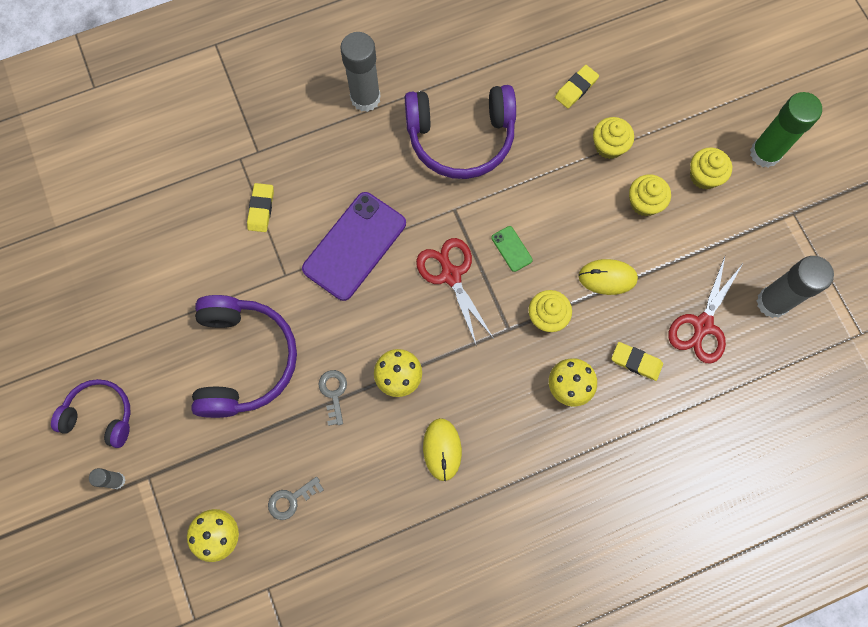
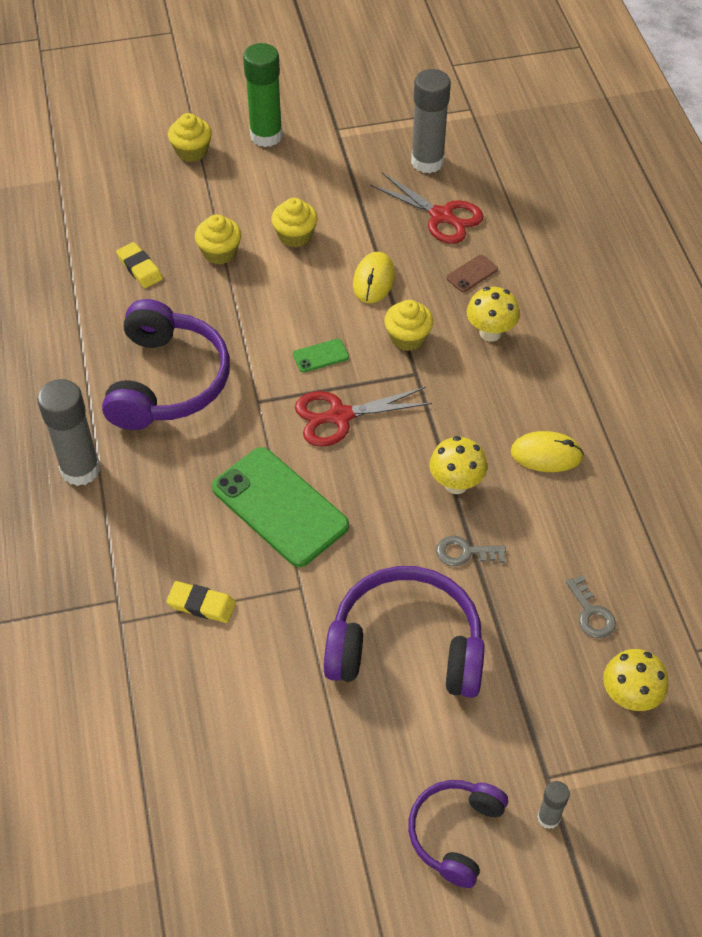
camera: 80 degrees left, 20 degrees down
(354, 246) = (280, 507): purple phone -> green phone
(636, 362) = (472, 274): yellow eraser -> brown phone
(704, 176) = (278, 184): yellow cupcake -> yellow cupcake (192, 151)

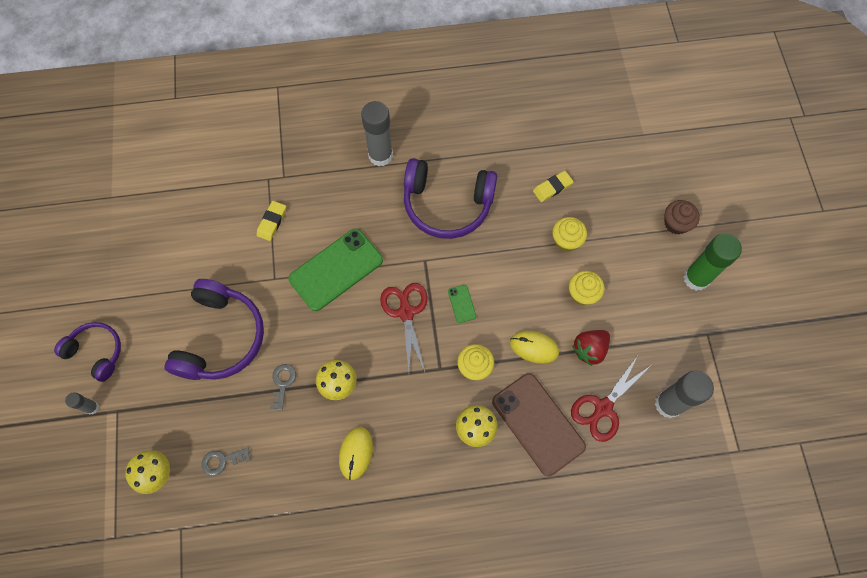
camera: 95 degrees right, 15 degrees up
(192, 151) = (676, 223): yellow cupcake -> brown cupcake
(369, 229) = (589, 349): none -> red strawberry
(472, 274) = (538, 424): brown phone -> brown phone, size x2.40

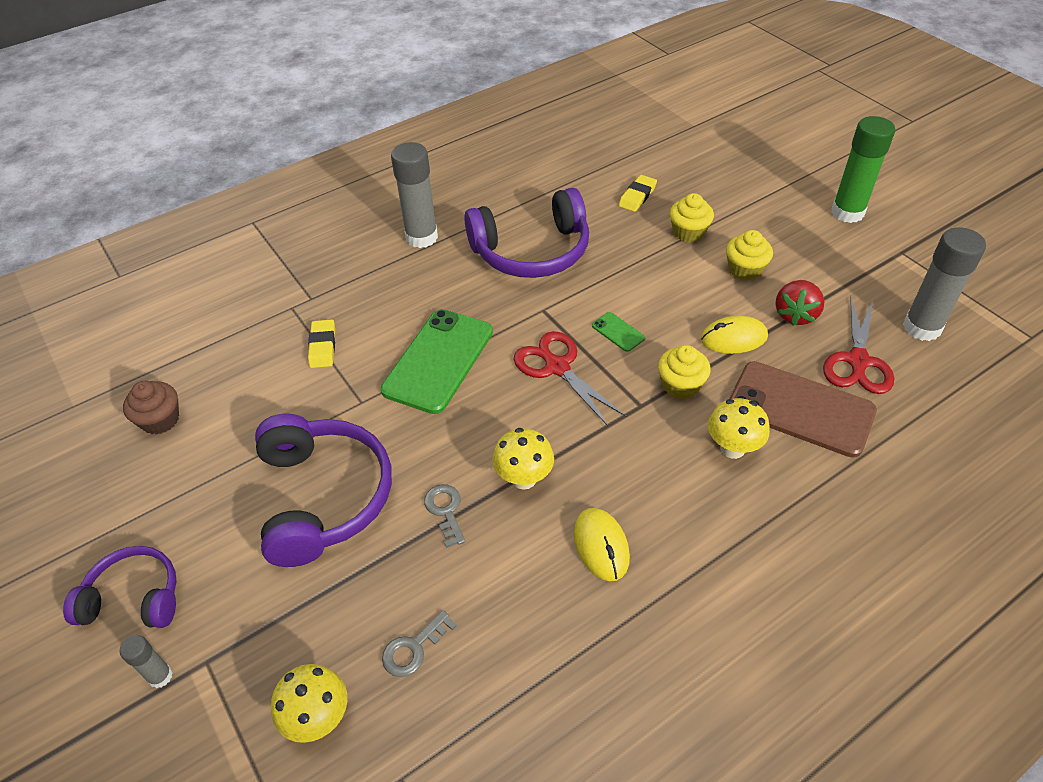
camera: 25 degrees left, 20 degrees down
(676, 223) = (787, 178): brown cupcake -> brown cupcake (160, 420)

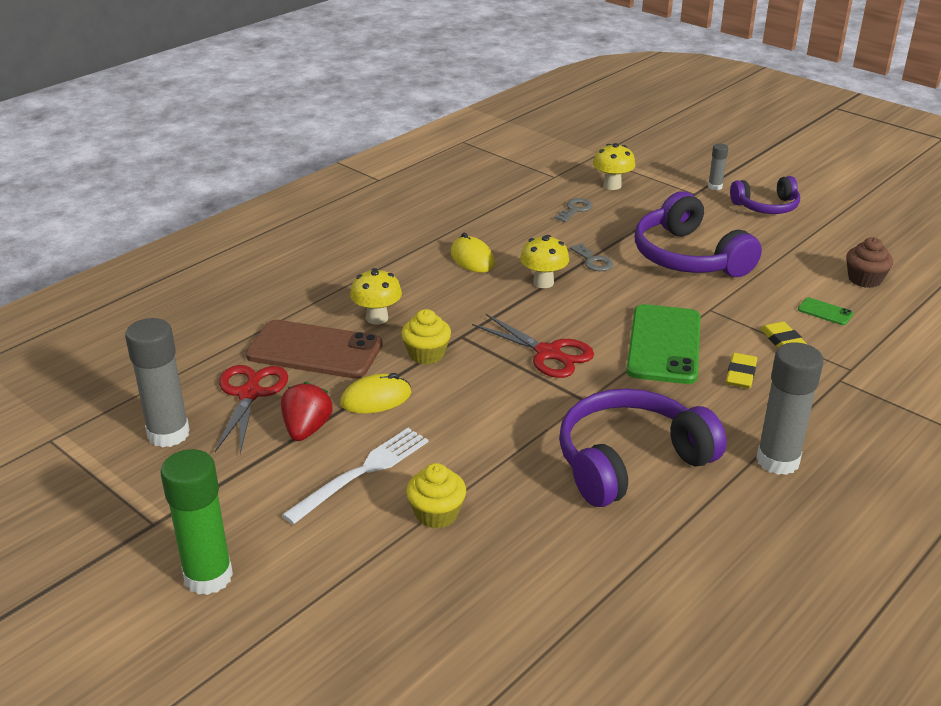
camera: 165 degrees right, 15 degrees down
(618, 332) = (498, 389): green phone -> green phone (825, 312)
(637, 196) = (519, 562): yellow eraser -> yellow eraser (741, 374)
(745, 269) = (362, 473): yellow cupcake -> white fork

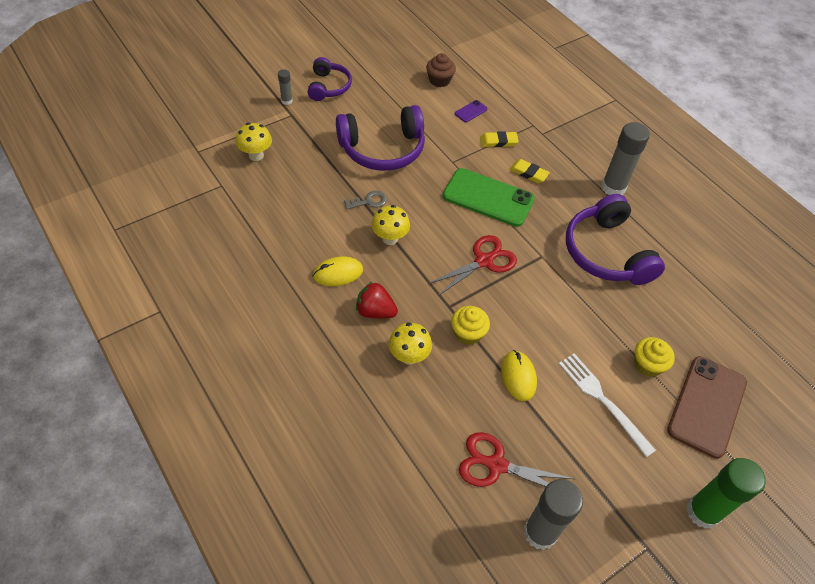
camera: 80 degrees left, 20 degrees up
(307, 429) = (549, 429): red strawberry -> red strawberry (375, 311)
(314, 350) = (444, 409): brown phone -> brown phone (707, 406)
(575, 210) = (285, 189): grey key -> none
(825, 312) = (471, 111): green phone -> purple phone

